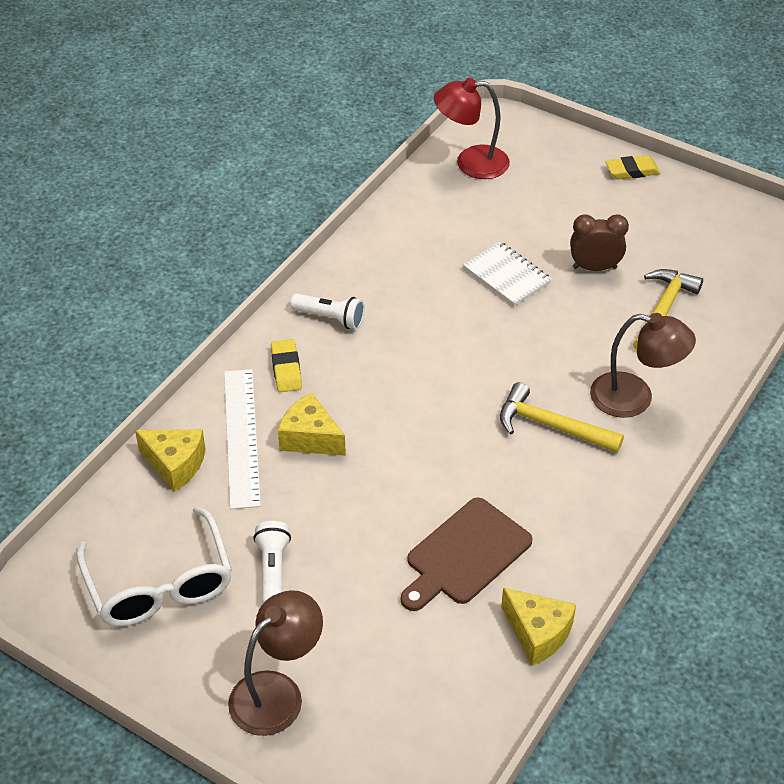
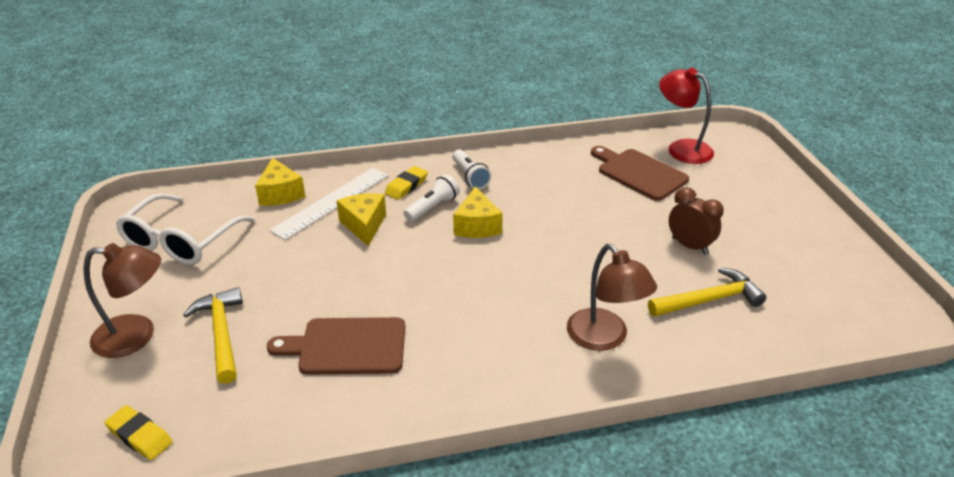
camera: 45 degrees right, 10 degrees down
(273, 570) = (238, 274): white flashlight -> white flashlight (432, 207)
(470, 215) = (639, 173): none -> brown cutting board
(506, 276) = (616, 216): white notebook -> none
(537, 633) = (314, 428): yellow cheese -> yellow cheese (477, 226)
(552, 426) = (517, 315): yellow hammer -> yellow hammer (221, 334)
(632, 171) = (804, 208): yellow eraser -> yellow eraser (140, 436)

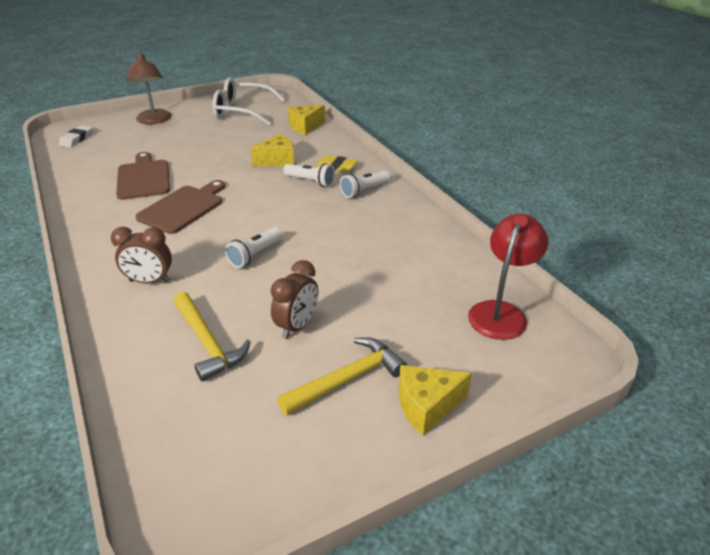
camera: 75 degrees right, 0 degrees up
(140, 436) = (77, 139): yellow eraser -> white eraser
(221, 334) = (155, 140): yellow hammer -> yellow hammer (347, 379)
(332, 202) = (302, 144): white ruler -> none
(477, 226) = (292, 204): yellow cheese -> yellow cheese (427, 406)
(572, 260) = (255, 255): none -> white flashlight
(604, 338) = (150, 281): brown lamp -> brown clock
(639, 173) = (424, 283): brown cutting board -> brown cutting board (183, 208)

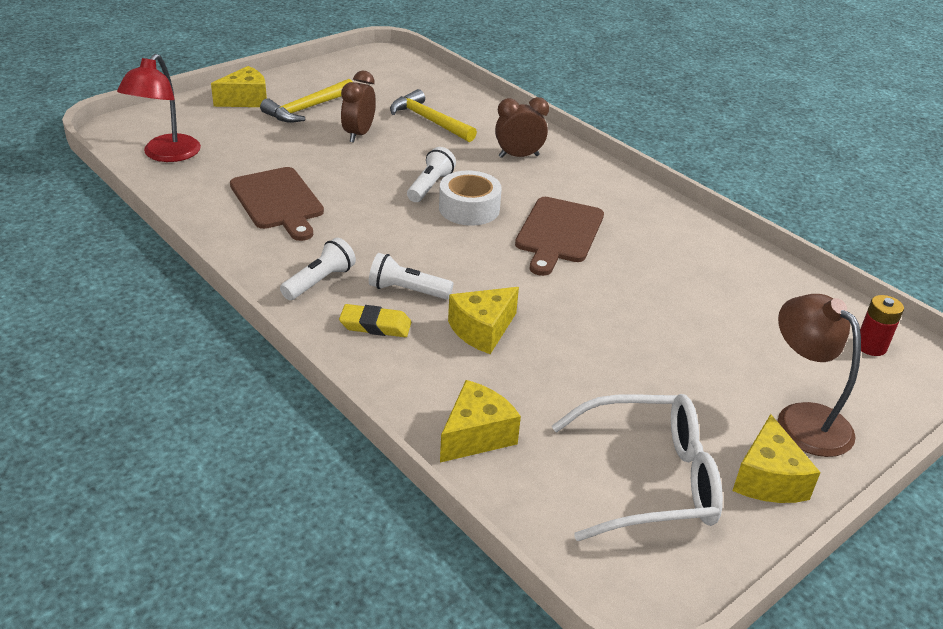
camera: 165 degrees right, 0 degrees up
(77, 139) = (870, 346): white eraser -> red battery
(143, 178) = (660, 274): brown cutting board -> brown cutting board (278, 201)
(194, 108) = (768, 479): none -> yellow cheese
(235, 232) = (469, 208): none -> white tape

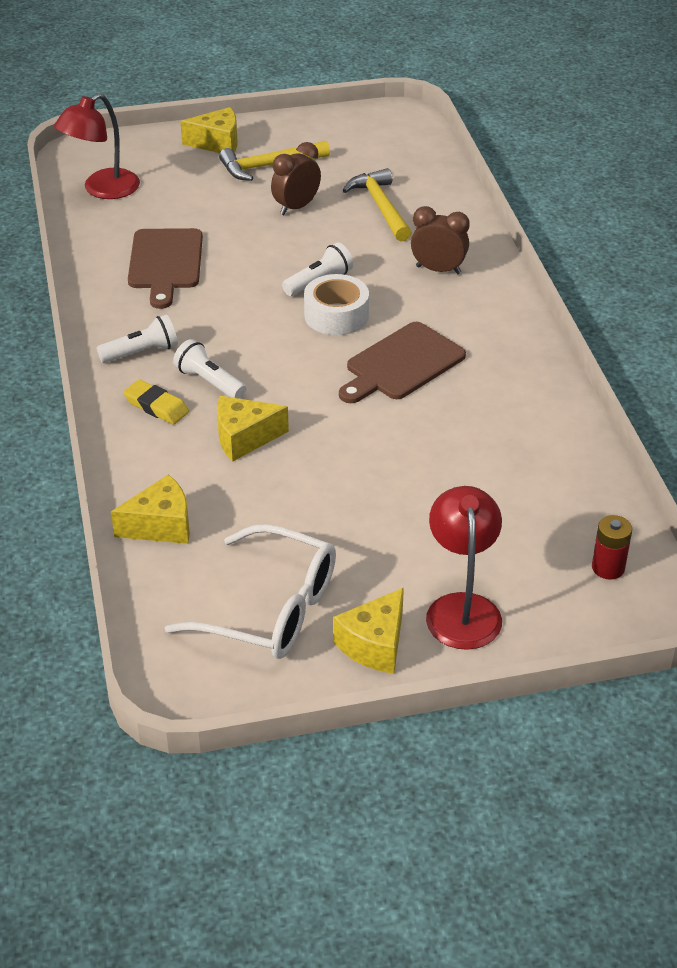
camera: 30 degrees right, 5 degrees up
(802, 419) = (462, 608): brown lamp -> red lamp

